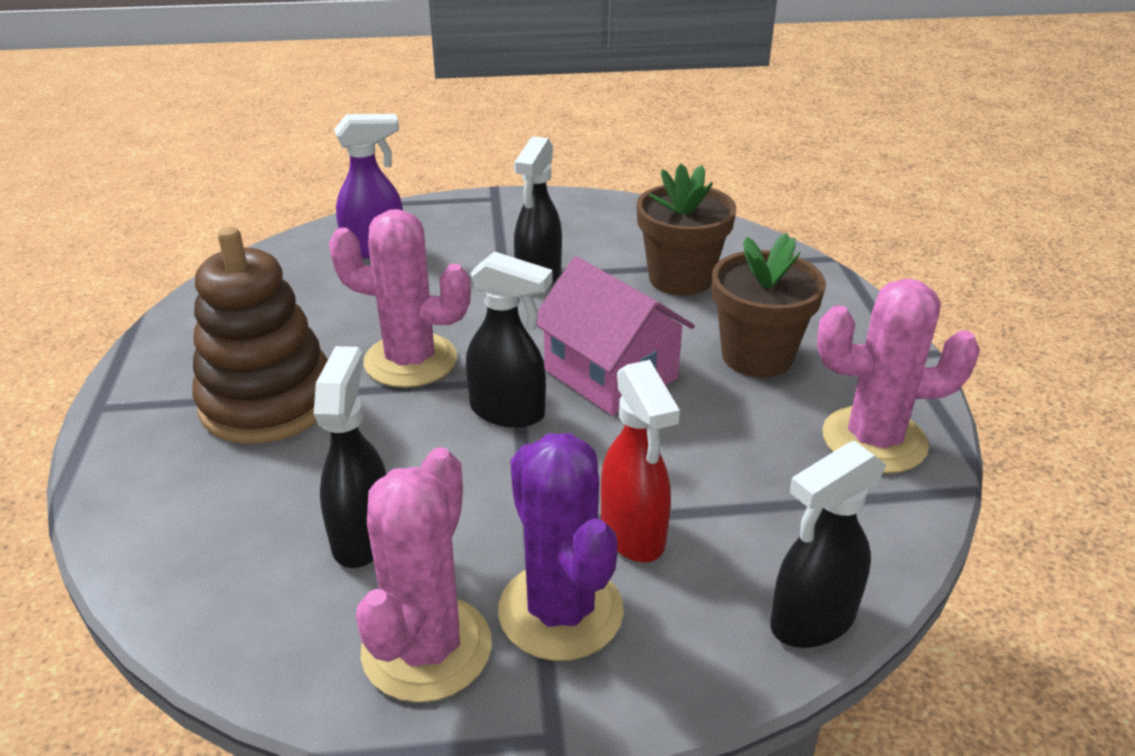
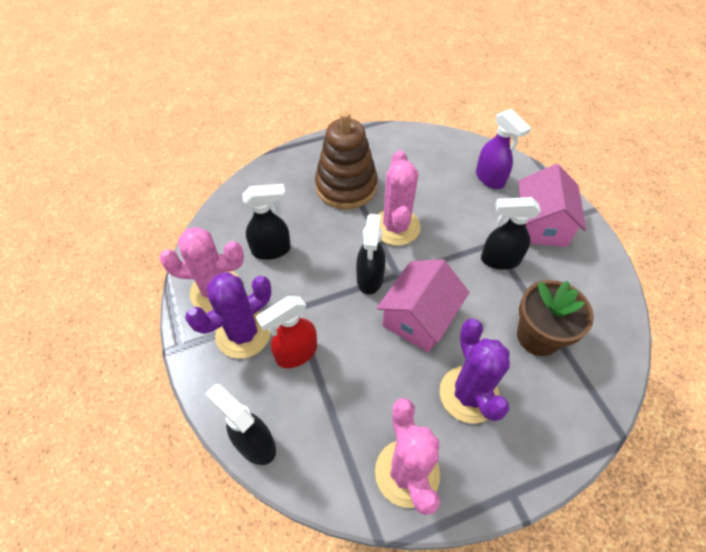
camera: 75 degrees right, 20 degrees up
(494, 230) = (540, 225): none -> pink house
(757, 356) = (469, 394): brown flower pot -> purple cactus

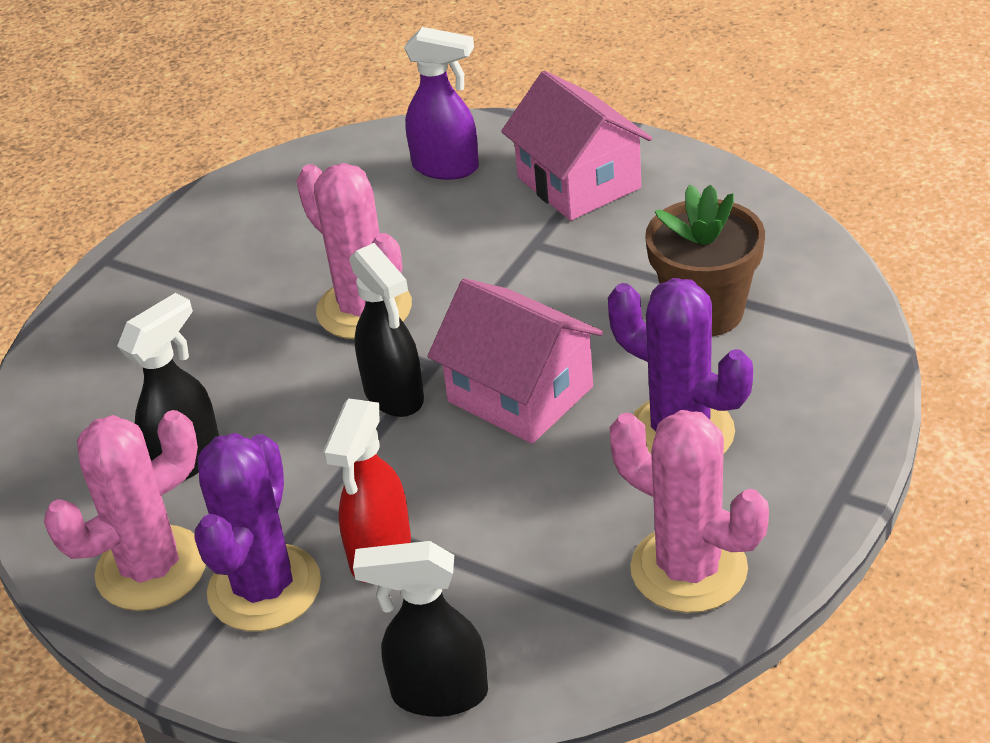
camera: 35 degrees left, 15 degrees down
(346, 186) = (221, 305): brown stacking toy -> none
(419, 317) = (520, 394): pink house -> pink house turned 45 degrees counterclockwise
(499, 260) = (563, 258): black spray bottle -> none

